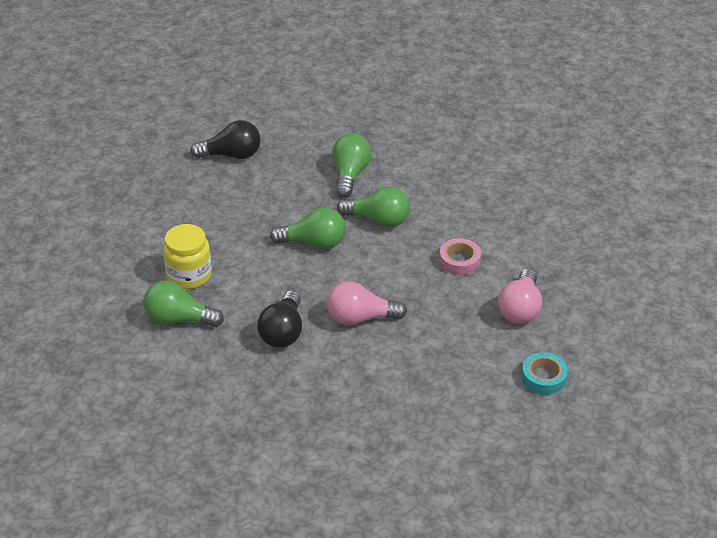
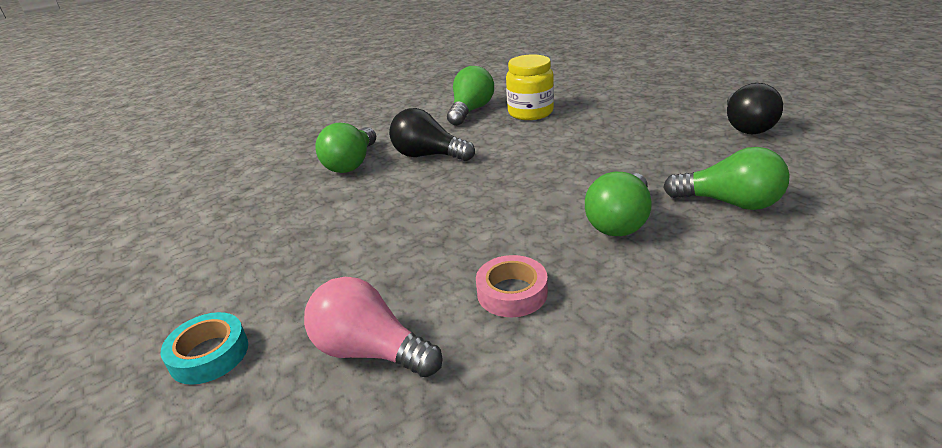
camera: 105 degrees right, 10 degrees down
(313, 243) = (573, 173): green light bulb -> green light bulb (352, 163)
(360, 318) = (426, 200): pink light bulb -> none

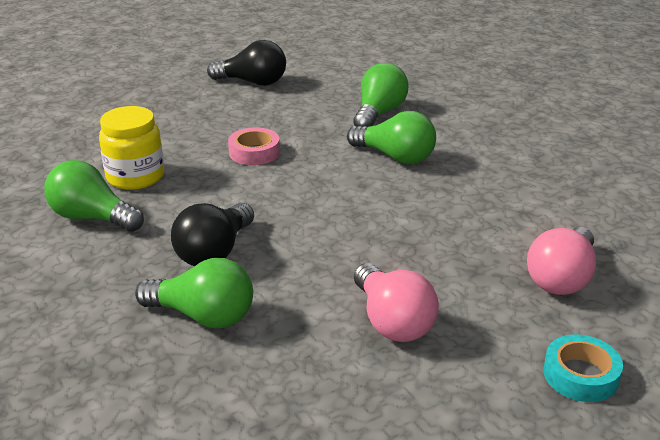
camera: 90 degrees left, 0 degrees up
(324, 239) = (392, 321): none -> pink light bulb
(512, 293) = (488, 211): pink tape -> pink tape (254, 152)

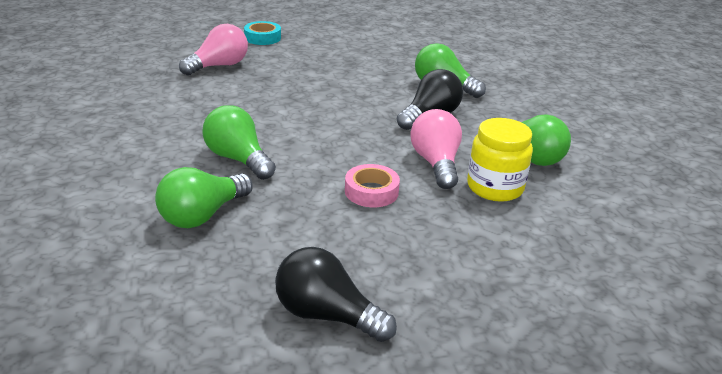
camera: 165 degrees left, 0 degrees up
(392, 321) = (336, 67): pink light bulb -> pink light bulb (436, 163)

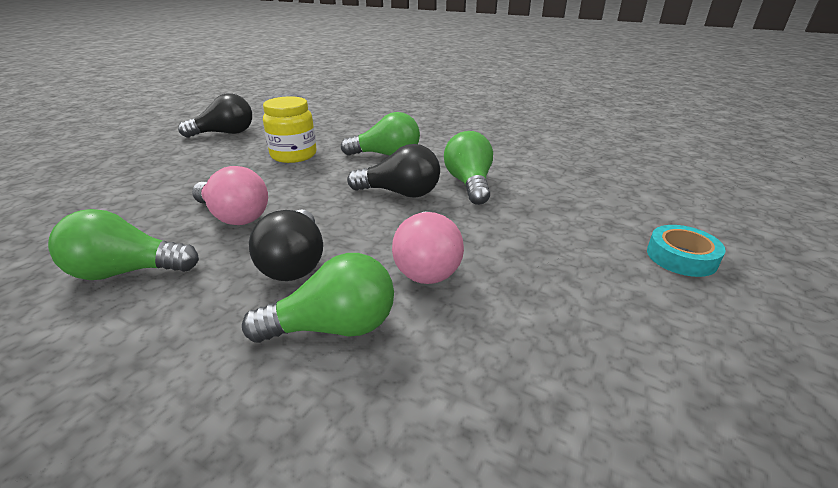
camera: 135 degrees right, 0 degrees up
(203, 215) = (347, 133): green light bulb -> green light bulb (469, 184)
(219, 66) = (584, 198): pink light bulb -> pink light bulb (427, 265)
(304, 122) = (400, 193): none -> black light bulb
(371, 191) = (267, 177): pink tape -> none
(495, 187) = (157, 222): yellow jar -> yellow jar (293, 155)

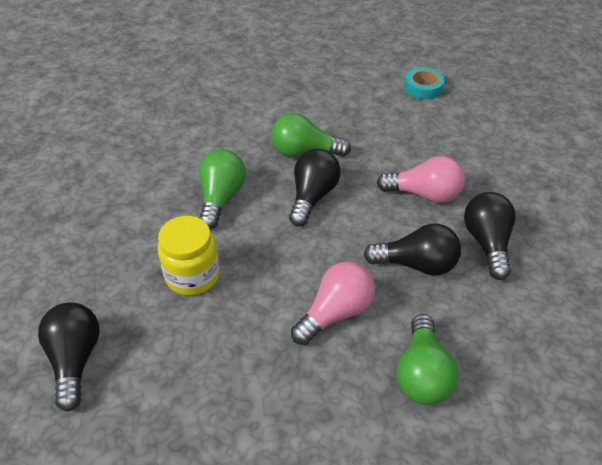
camera: 80 degrees left, 15 degrees up
(334, 327) = (487, 243): green light bulb -> black light bulb

